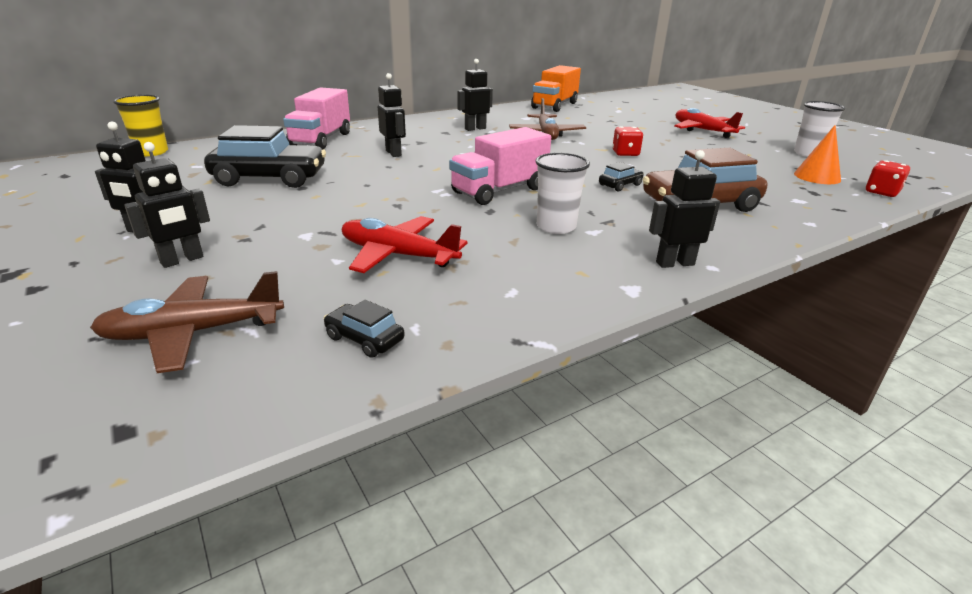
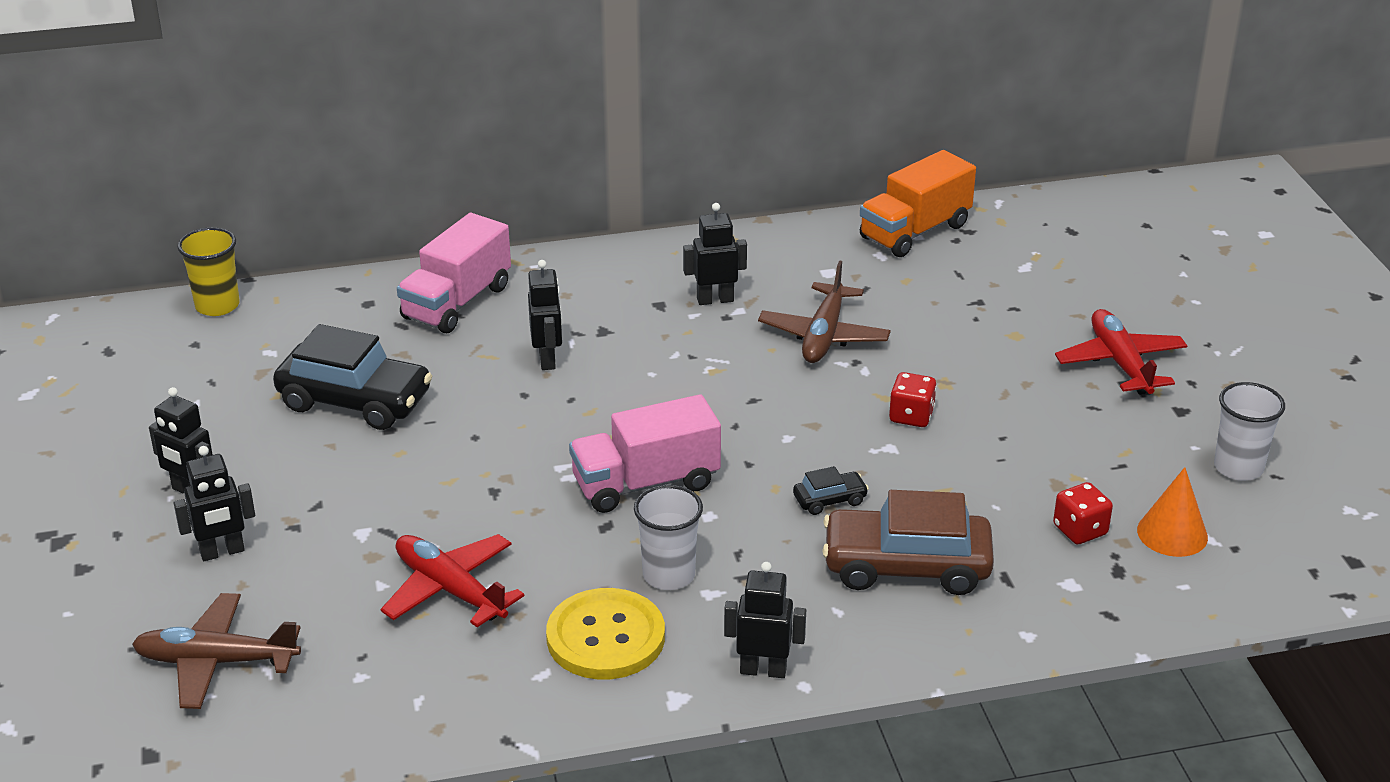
camera: 20 degrees right, 5 degrees up
(364, 339) = (365, 704): black car -> none
(542, 263) = (605, 637): none -> yellow button
(881, 192) = (1231, 591): red dice -> red dice (1080, 530)

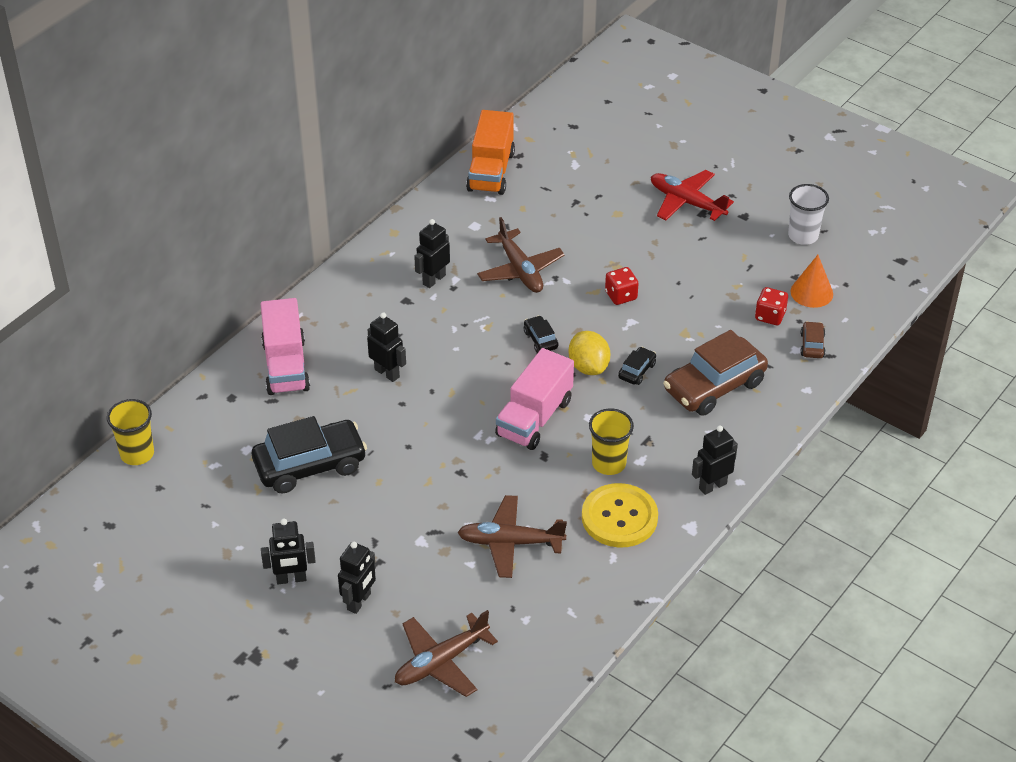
camera: 40 degrees left, 10 degrees up
(450, 590) = (510, 543): red plane -> brown plane
(669, 575) = (609, 463): white cup -> yellow cup
(757, 412) = (540, 339): none -> black car
(777, 466) = (588, 367): none -> yellow lemon
(1098, 590) = (812, 345): none -> brown car

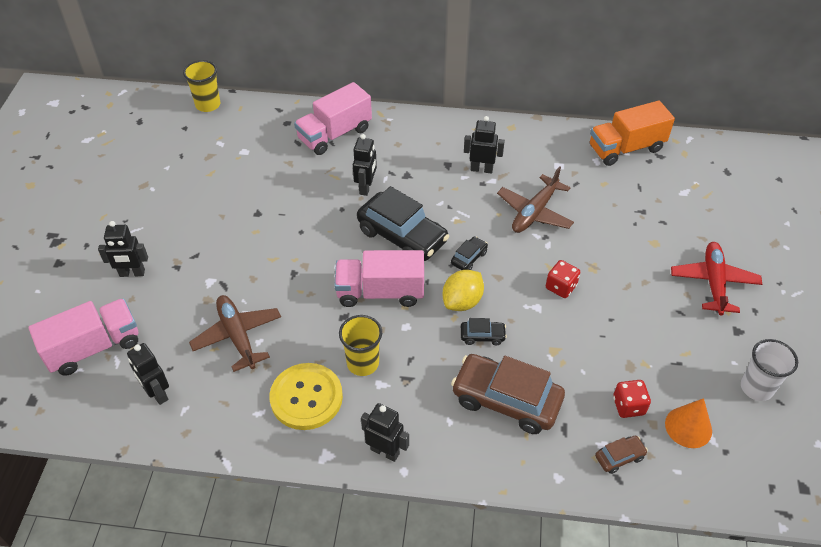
camera: 60 degrees right, 5 degrees up
(291, 579) = (136, 227): black robot -> black robot (157, 393)
(310, 465) = (248, 188): black car -> black car (402, 236)
(441, 662) = (94, 347): brown plane -> pink truck

